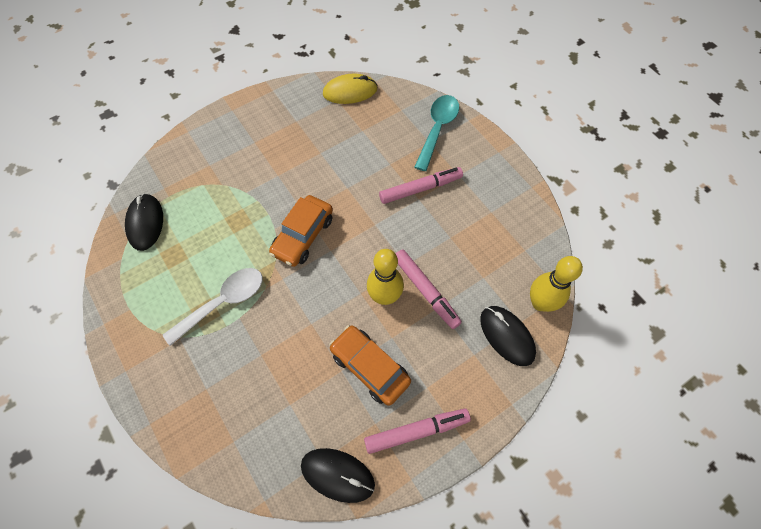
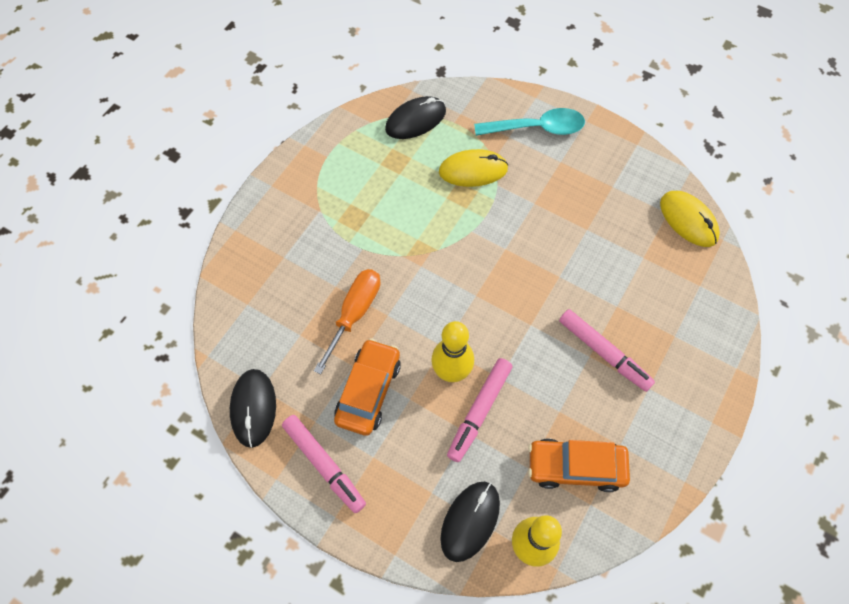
camera: 65 degrees right, 0 degrees up
(222, 203) = (473, 170): none -> yellow mouse
(223, 302) = (370, 227): white spoon -> none
(295, 349) = (354, 313): none -> orange screwdriver
(303, 236) = (478, 261): orange car -> orange car (575, 467)
(437, 129) = (698, 337): turquoise spoon -> turquoise spoon (537, 128)

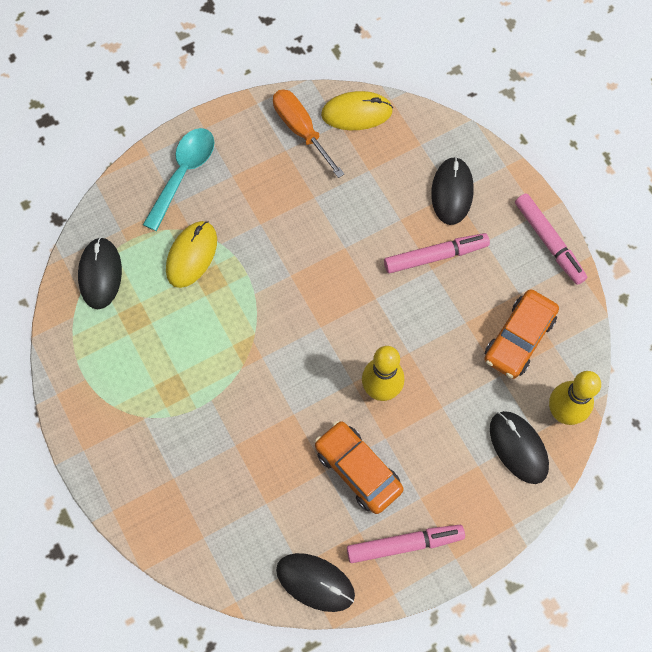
camera: 60 degrees left, 5 degrees up
(354, 313) = (274, 442): orange screwdriver -> orange screwdriver (301, 130)
(479, 411) = (429, 386): pink marker -> pink marker (548, 242)
(674, 335) = (452, 192): none -> black mouse

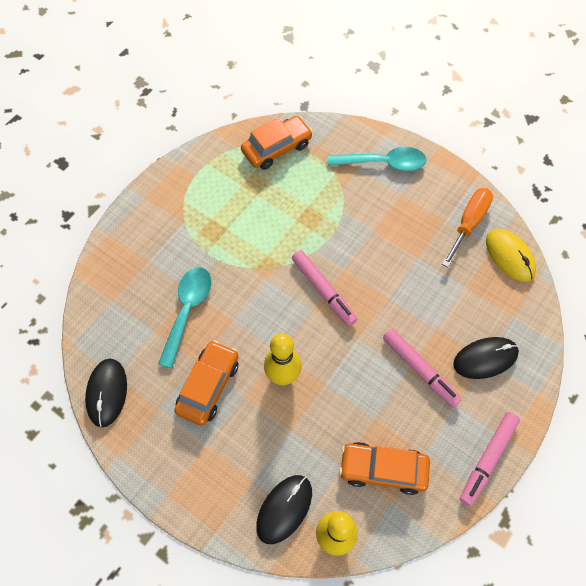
camera: 65 degrees right, 5 degrees down
(100, 274) = (277, 148): black mouse -> orange car
(191, 255) = (322, 197): yellow mouse -> none
(258, 457) = (187, 310): none -> turquoise spoon
(404, 544) = (162, 448): pink marker -> pink marker (323, 290)

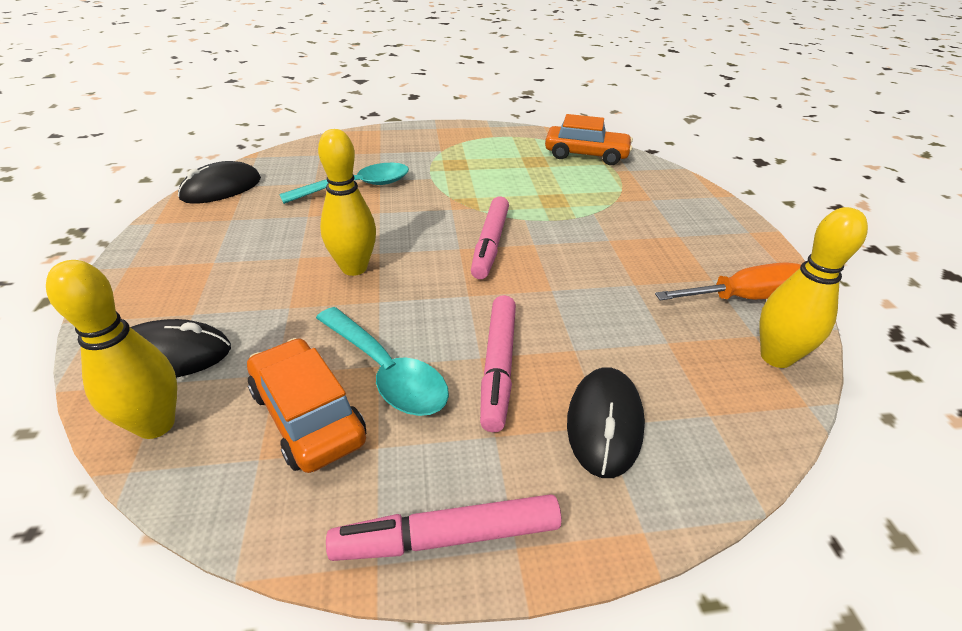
camera: 45 degrees right, 25 degrees down
(208, 386) = (287, 232): orange car -> none
(383, 163) = (687, 209): turquoise spoon -> turquoise spoon (386, 372)
(485, 358) = (604, 424): black mouse -> black mouse turned 75 degrees clockwise
(509, 256) = (776, 357): yellow mouse -> yellow bowling pin

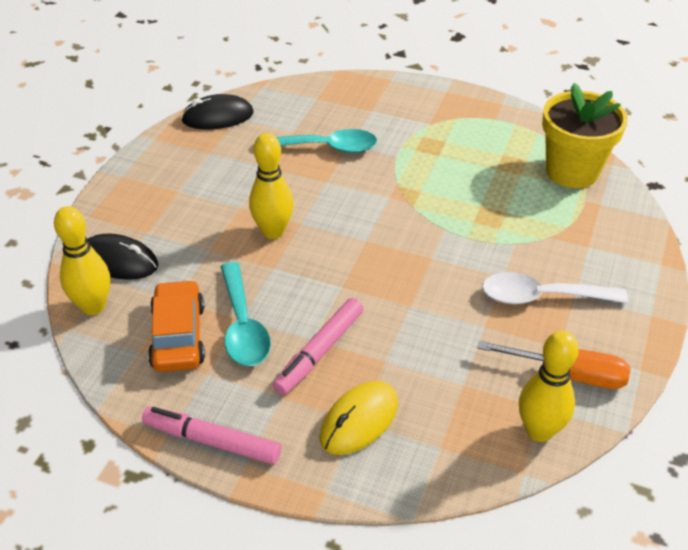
camera: 30 degrees right, 5 degrees up
(490, 244) = (394, 245): pink marker -> none
(586, 155) = (572, 171): orange car -> yellow flower pot
(604, 424) = (359, 420): black mouse -> yellow mouse
(656, 245) = (542, 297): none -> white spoon

